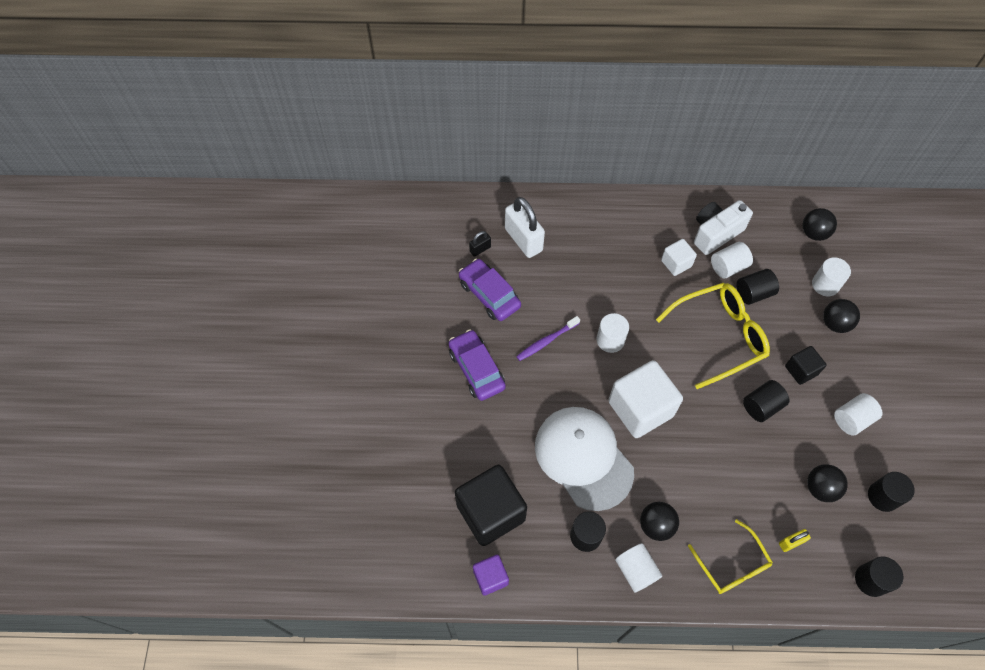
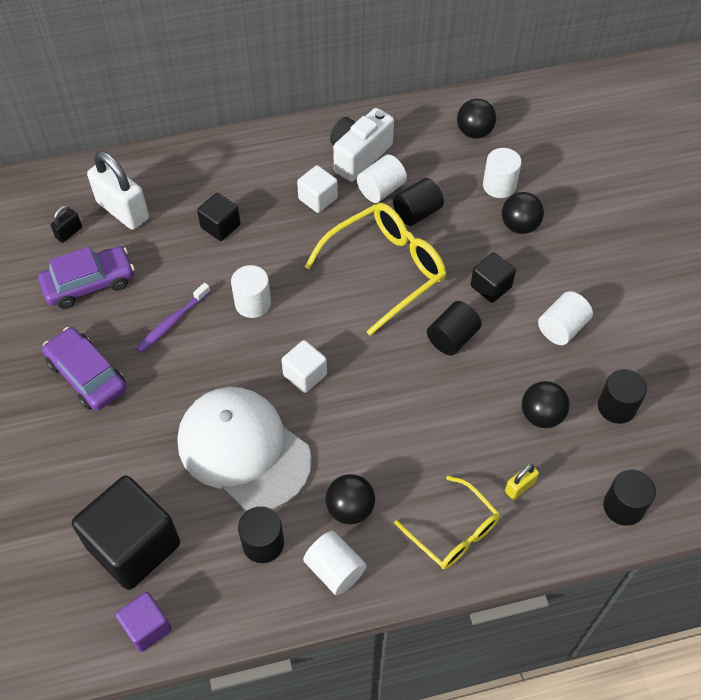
camera: 15 degrees left, 5 degrees down
(489, 295) = (89, 283): purple car -> purple car turned 120 degrees clockwise
(596, 270) = (220, 226): none -> black cube
(640, 409) = (305, 375): white cube -> white cube, size x0.52

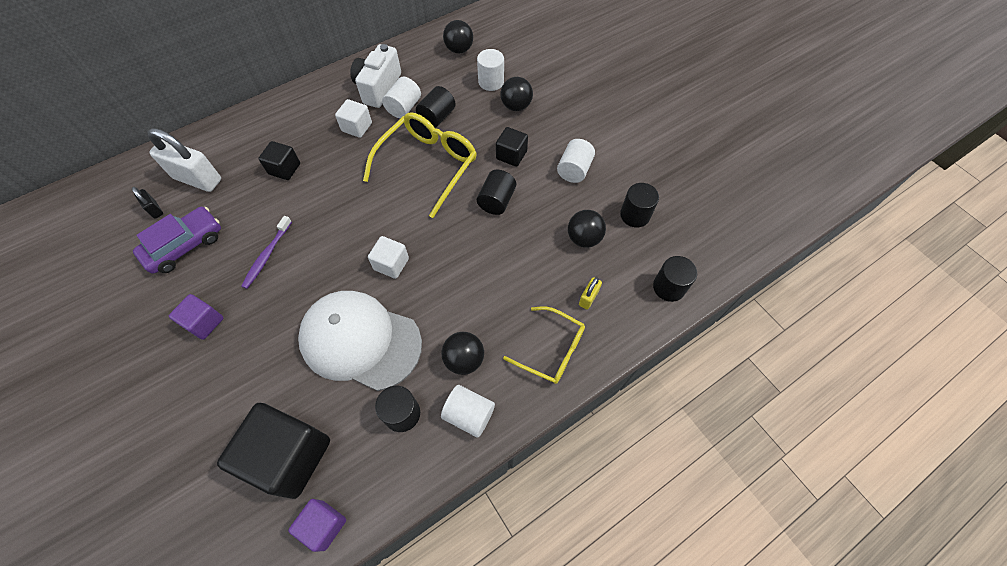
camera: 20 degrees left, 5 degrees up
(69, 233) = (155, 209): black padlock -> black padlock turned 60 degrees counterclockwise
(87, 375) = (204, 322): purple car -> purple cube
(253, 303) = (330, 221): white cylinder -> none

